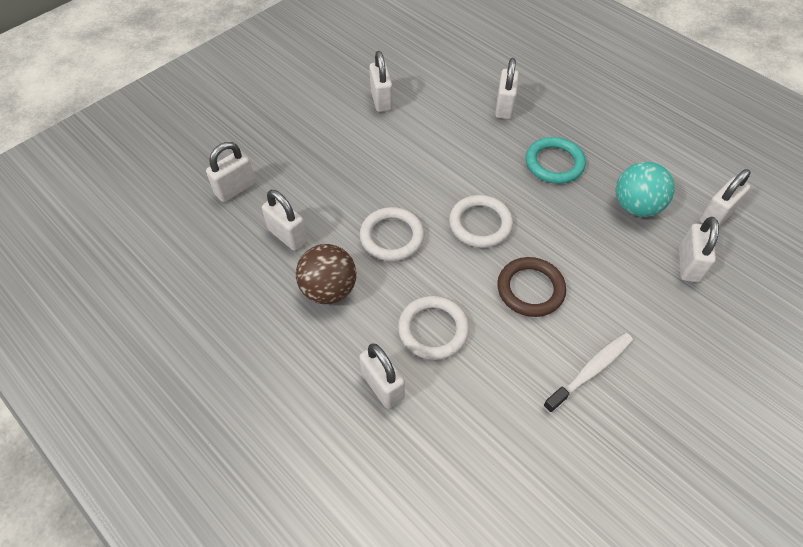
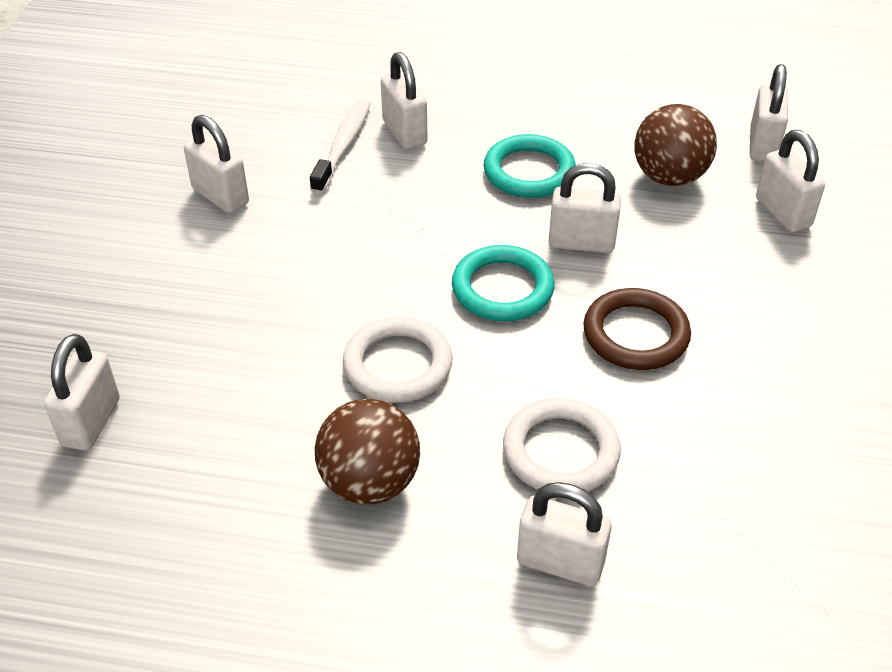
camera: 35 degrees left, 10 degrees down
(287, 236) = (239, 443): white padlock -> white padlock (581, 243)
(480, 224) = (502, 288): white ring -> turquoise ring
(590, 371) = (789, 390): white toothbrush -> white toothbrush (343, 145)
(636, 207) = (669, 177): turquoise ball -> brown ball

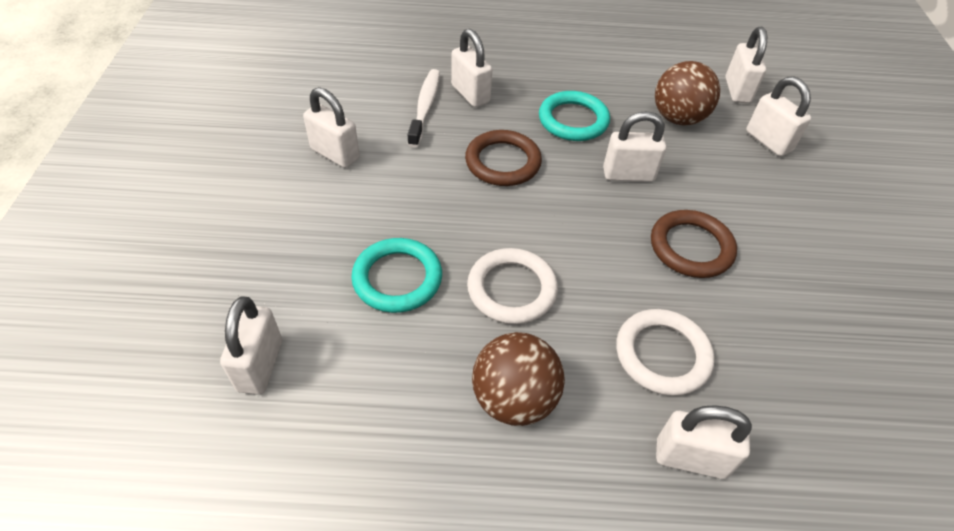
camera: 10 degrees left, 5 degrees up
(425, 218) = (503, 162): none -> brown ring
(502, 288) = (578, 217): turquoise ring -> turquoise ring (397, 278)

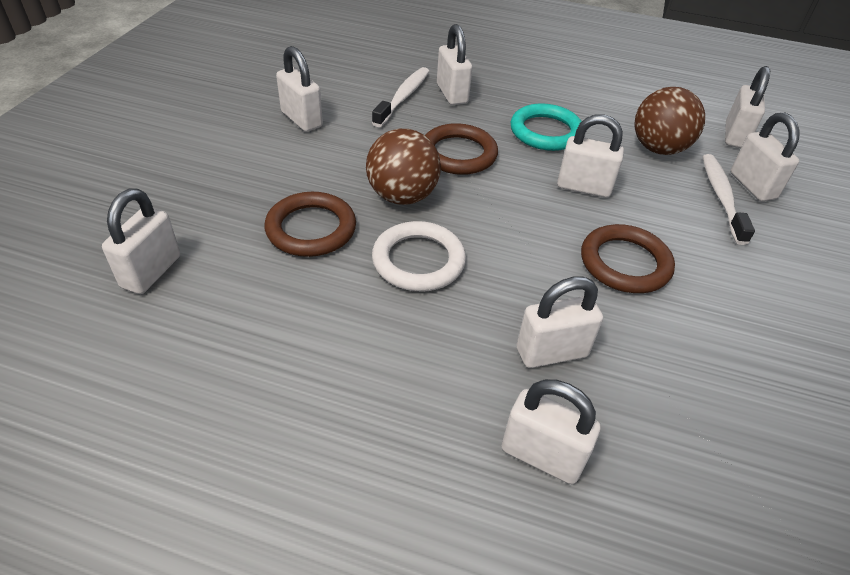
camera: 15 degrees right, 5 degrees down
(397, 278) = (311, 229): turquoise ring -> brown ring
(514, 399) = (377, 355): brown ball -> brown ball (402, 196)
(662, 354) = (551, 352): white ring -> white padlock
(747, 159) = (721, 197): none -> white toothbrush

